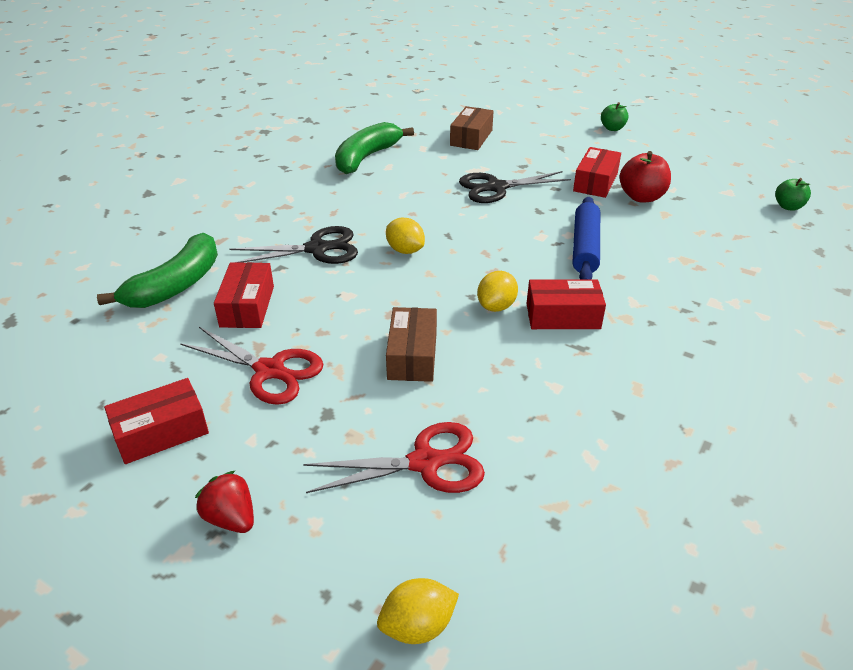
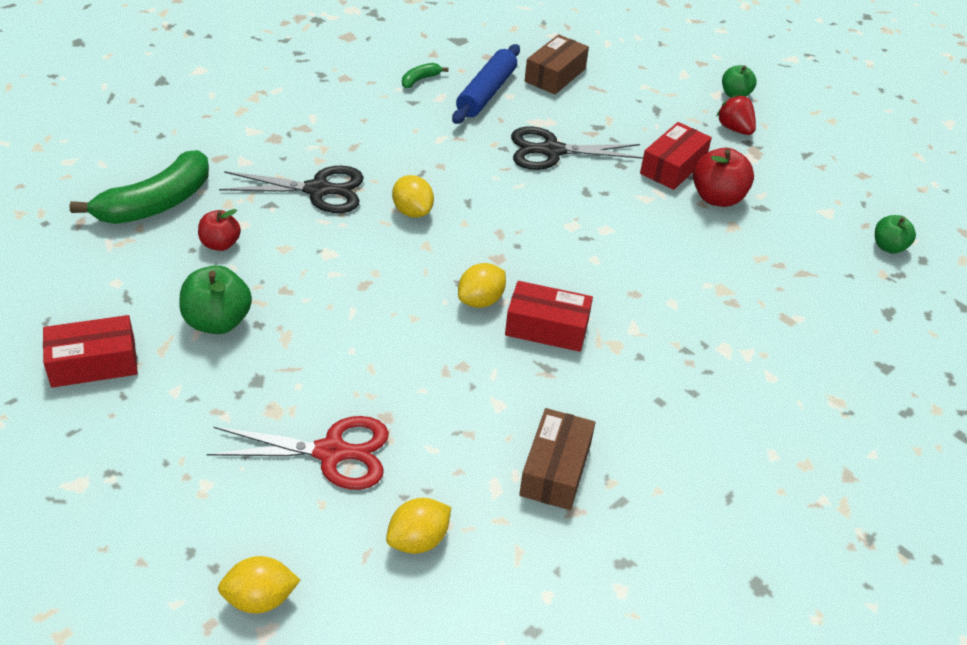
camera: 10 degrees right, 5 degrees up
(231, 518) = (131, 462): red strawberry -> red strawberry (734, 129)
(247, 306) = (220, 244): red box -> red apple
(269, 370) = (217, 322): red scissors -> green apple
(366, 157) = (420, 80): green banana -> green banana, size x0.44
(412, 355) = (367, 337): brown box -> brown box (555, 470)
(545, 525) = (418, 540): none -> yellow lemon
(585, 247) = (615, 250): blue rolling pin -> blue rolling pin (486, 93)

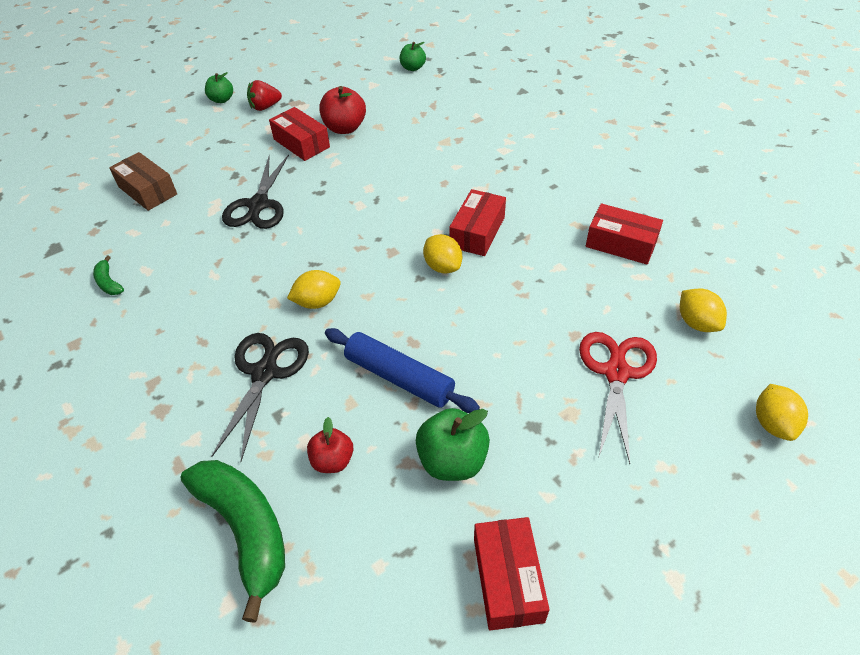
camera: 75 degrees left, 5 degrees up
(486, 93) = (154, 237): blue rolling pin -> blue rolling pin (399, 377)
(555, 470) = (621, 243): brown box -> red box

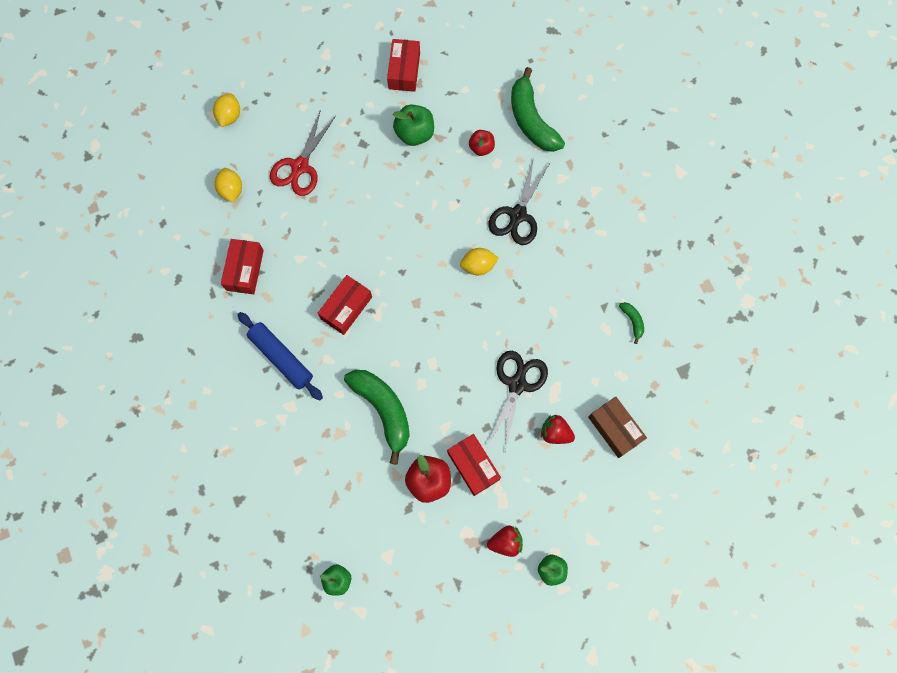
camera: 170 degrees left, 25 degrees up
(215, 177) = (555, 432): none -> red strawberry
(399, 377) = (433, 193): blue rolling pin -> blue rolling pin (281, 358)
(405, 163) = (383, 410): none -> green banana
(443, 266) = (382, 278): yellow lemon -> none
(621, 243) = (245, 270): red box -> red box turned 60 degrees clockwise

